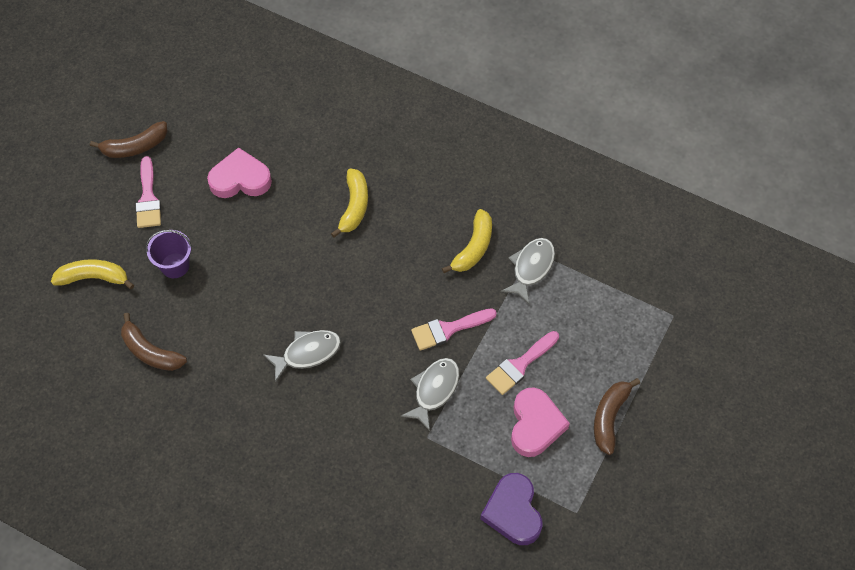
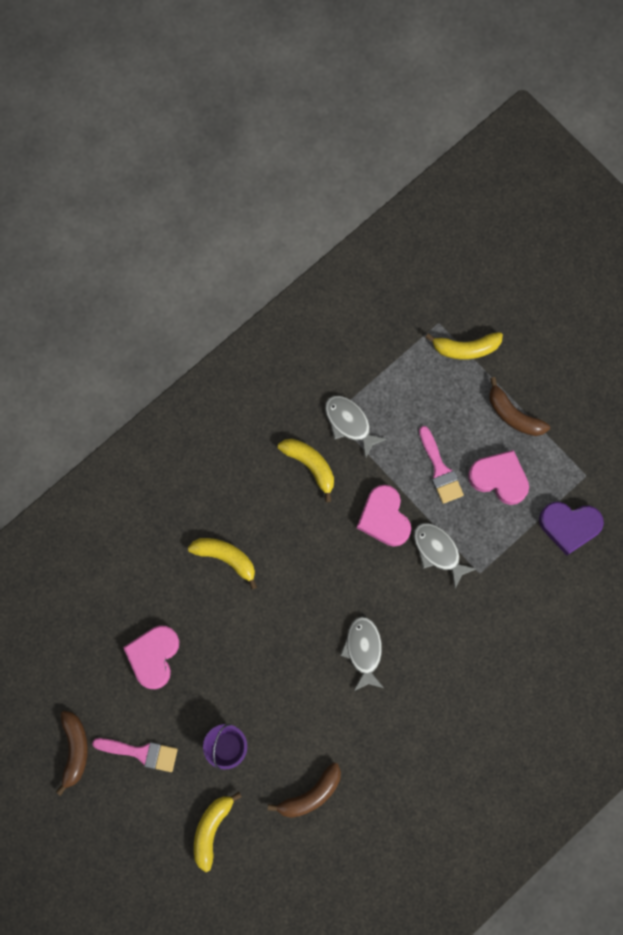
camera: 70 degrees left, 15 degrees up
(448, 329) = (384, 518): pink brush -> pink heart
(659, 349) = (465, 348): none -> yellow banana

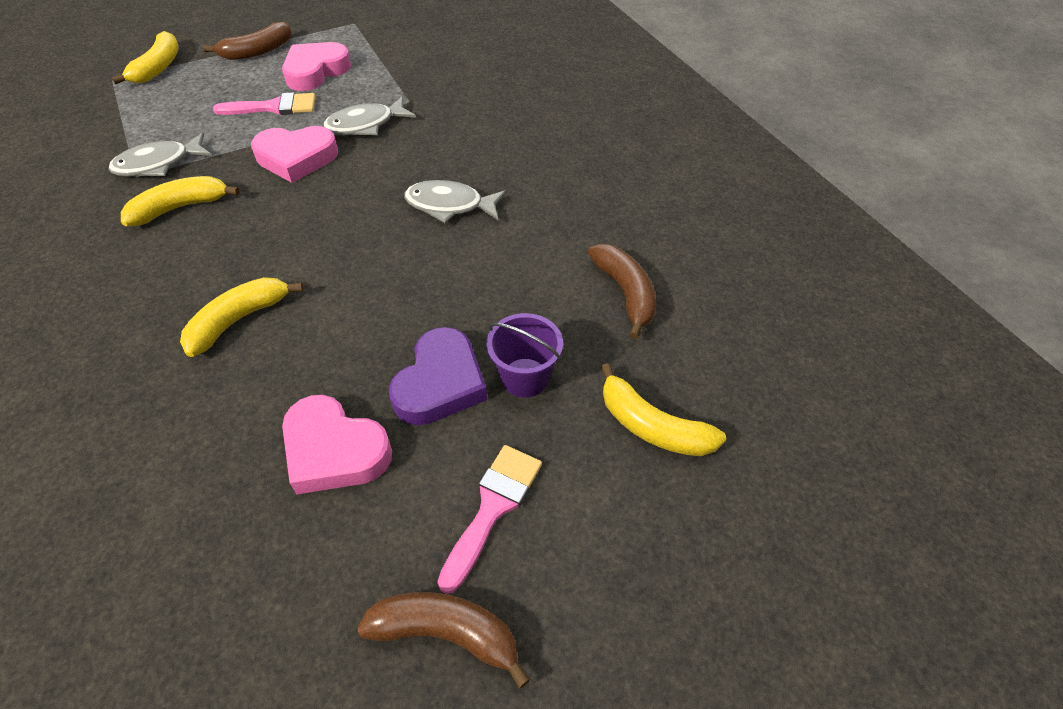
camera: 75 degrees left, 25 degrees down
(569, 526) = (397, 40): purple heart -> purple heart (440, 383)

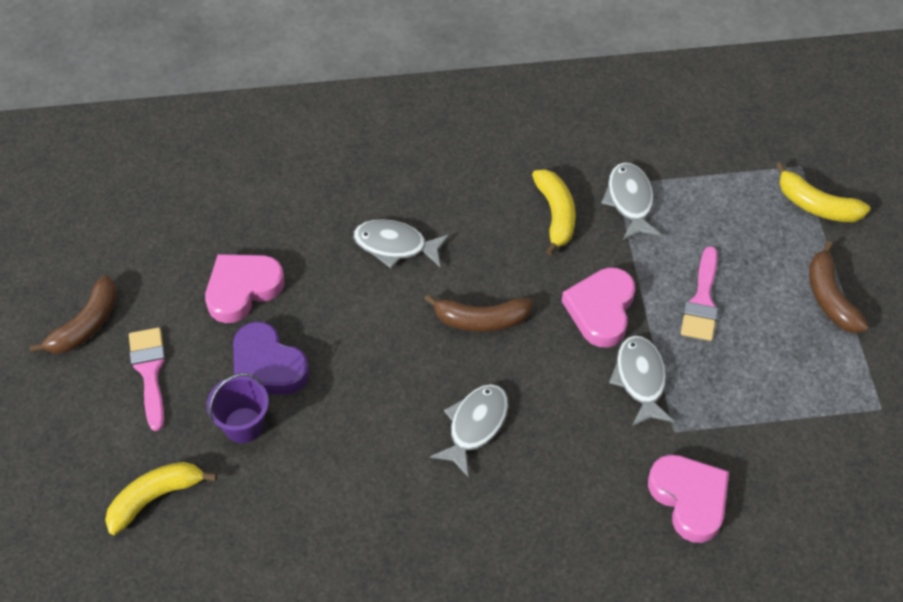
camera: 110 degrees right, 5 degrees up
(238, 320) = (395, 245): yellow banana -> grey fish
(315, 71) = (768, 349): pink heart -> pink heart (689, 499)
(493, 507) = (149, 371): pink brush -> pink brush turned 150 degrees counterclockwise
(625, 293) = (294, 537): brown banana -> brown banana (481, 320)

